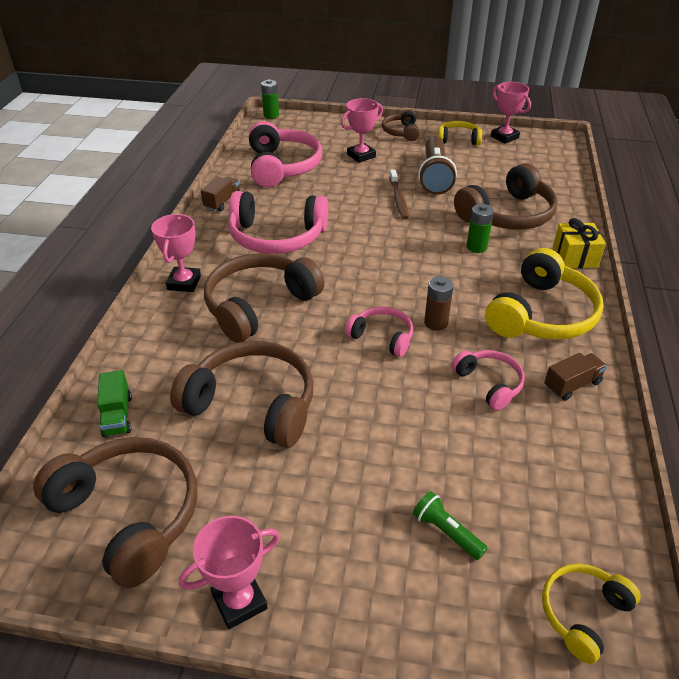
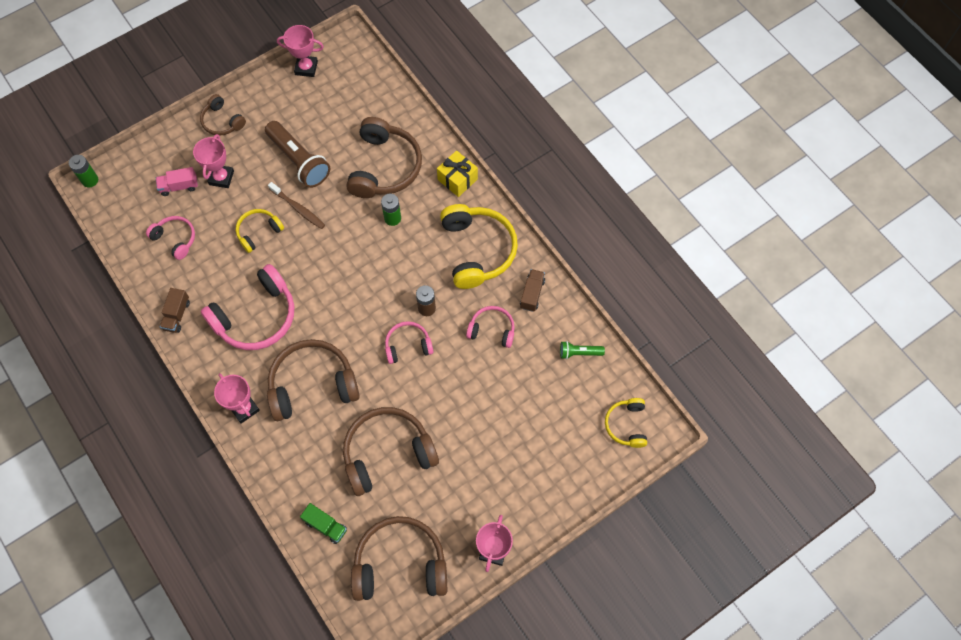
camera: 45 degrees left, 25 degrees up
(222, 202) = (177, 315): brown truck -> brown truck turned 150 degrees counterclockwise
(259, 305) = (312, 384): brown headphones -> brown headphones turned 75 degrees clockwise
(282, 166) = (175, 239): pink headphones -> pink headphones, size x0.54
(324, 145) = (179, 186): none -> pink truck
(446, 532) = (545, 437): green flashlight -> green flashlight (579, 353)
(458, 139) = (274, 98): yellow headphones -> yellow headphones (258, 232)

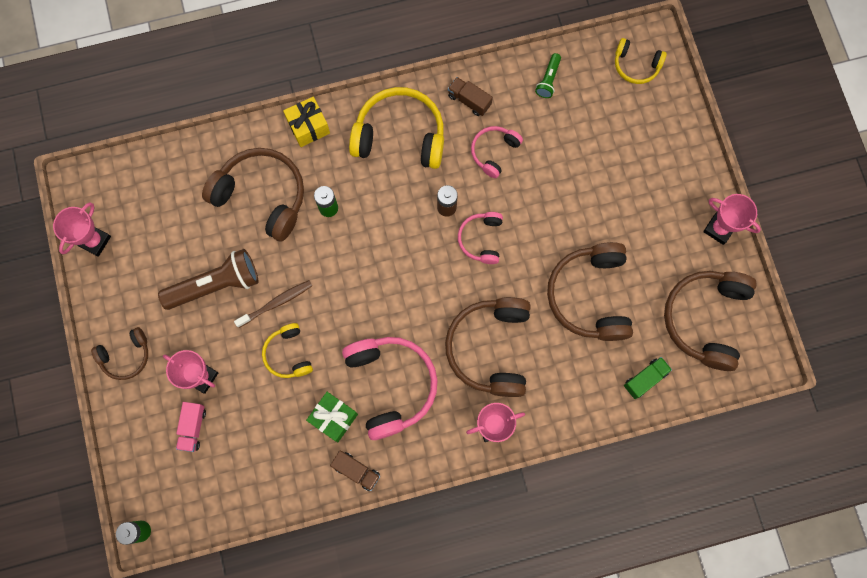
camera: 70 degrees left, 10 degrees up
(175, 239) = (260, 449): pink headphones -> none
(216, 283) = (334, 418): none -> green gift

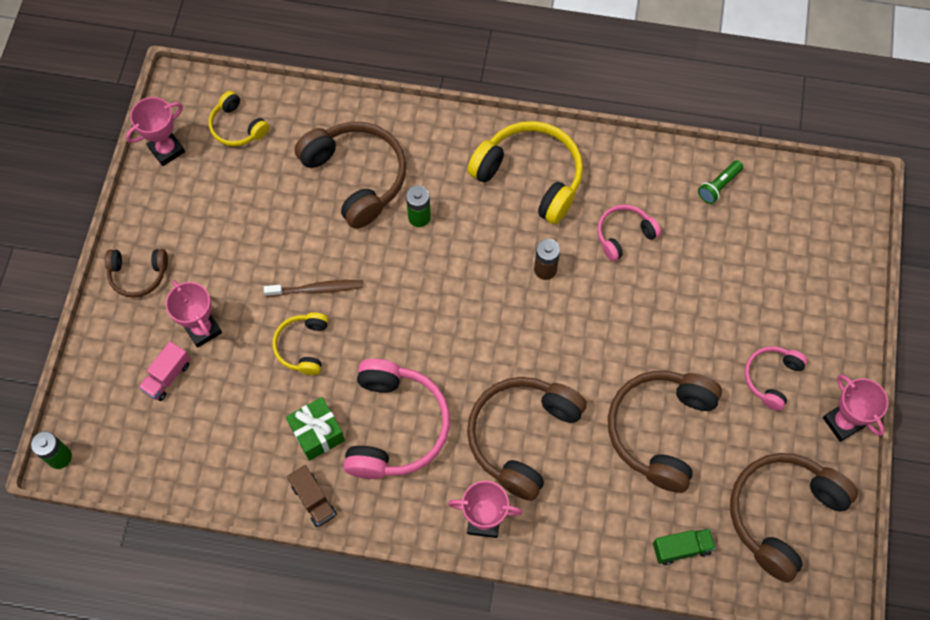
camera: 25 degrees right, 10 degrees down
(215, 285) = (264, 244): brown flashlight -> none
(308, 127) = (438, 129): yellow gift -> none
(469, 100) = (622, 172): brown truck -> none
(481, 239) = (566, 318): pink headphones -> pink headphones (771, 378)
(636, 66) = (824, 211): yellow headphones -> yellow headphones (237, 127)

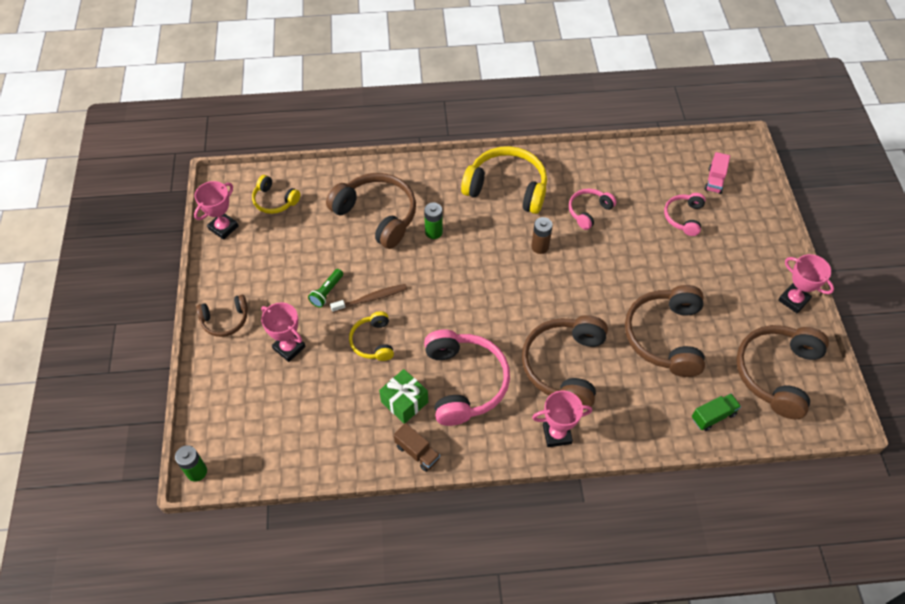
camera: 15 degrees left, 10 degrees down
(167, 377) = (270, 389): pink truck -> pink truck (714, 180)
(718, 186) = (643, 165): green flashlight -> green flashlight (327, 292)
(771, 378) = (731, 282): pink headphones -> pink headphones (683, 217)

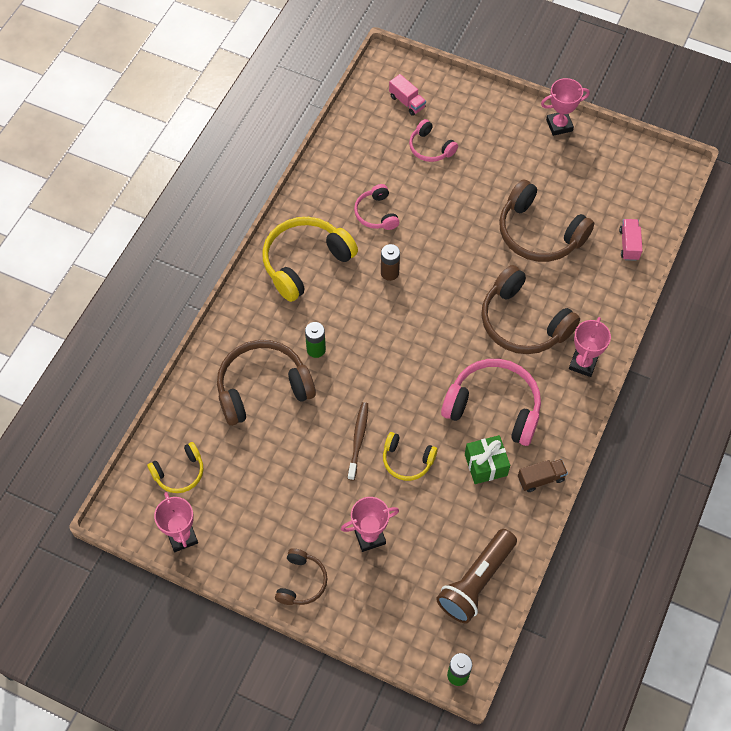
camera: 60 degrees left, 5 degrees up
(289, 446) = (476, 581): none -> brown flashlight
(327, 292) = (326, 475): green flashlight -> none
(713, 416) = (629, 245): green truck -> pink truck
(776, 373) = (616, 179): brown headphones -> none

